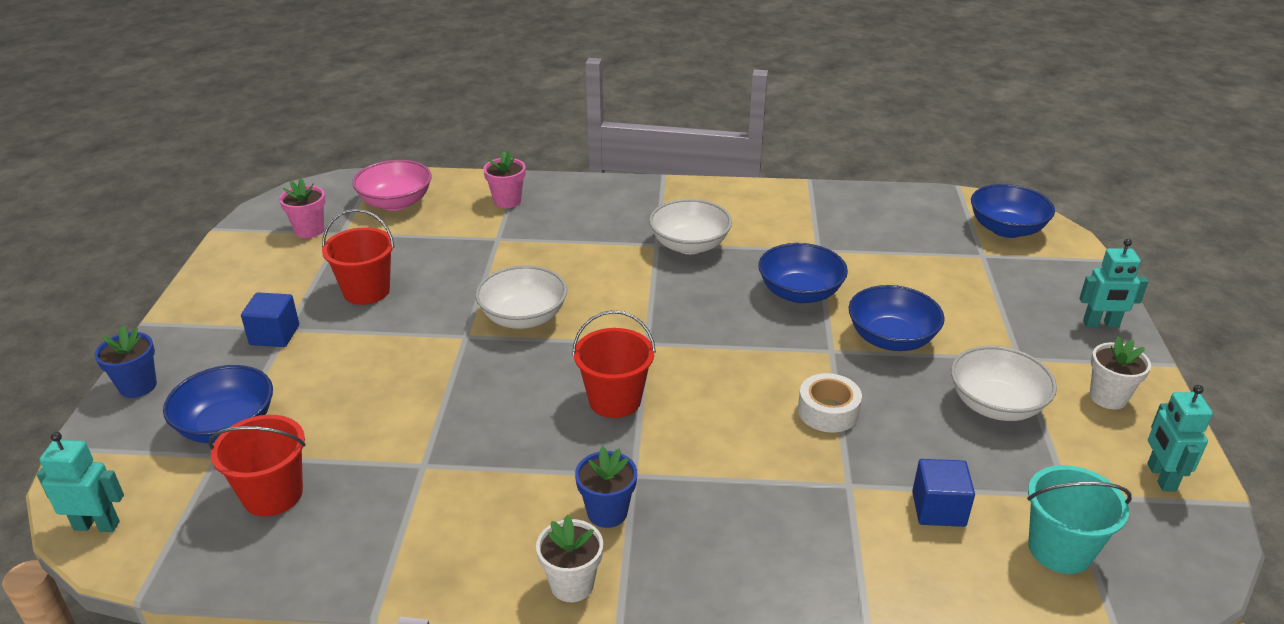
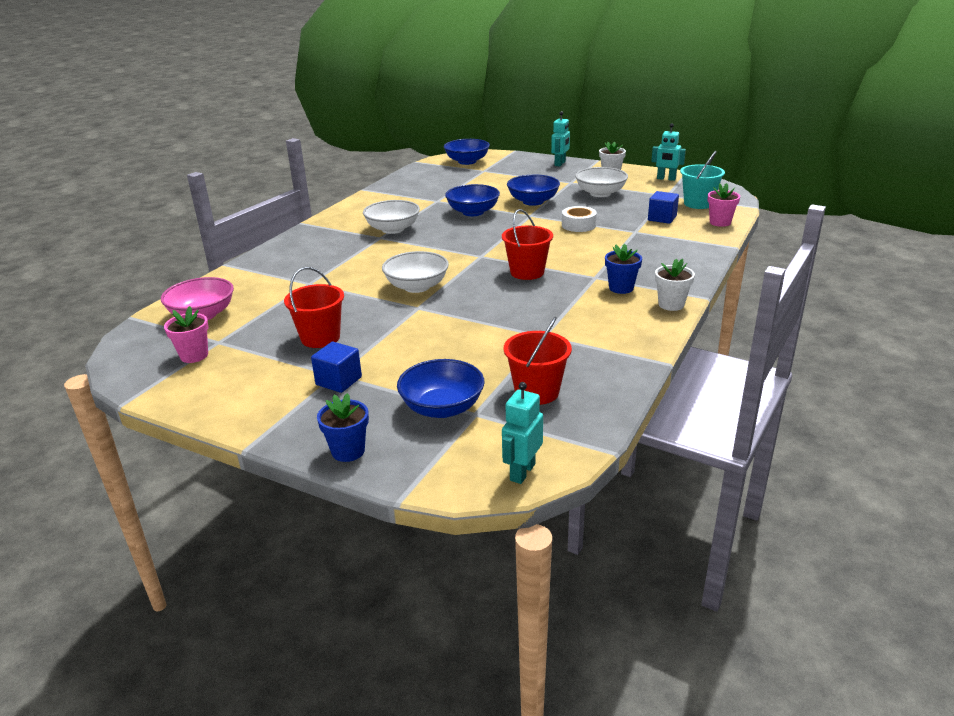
camera: 65 degrees left, 5 degrees down
(507, 201) = (262, 274): pink flower pot -> pink flower pot (720, 222)

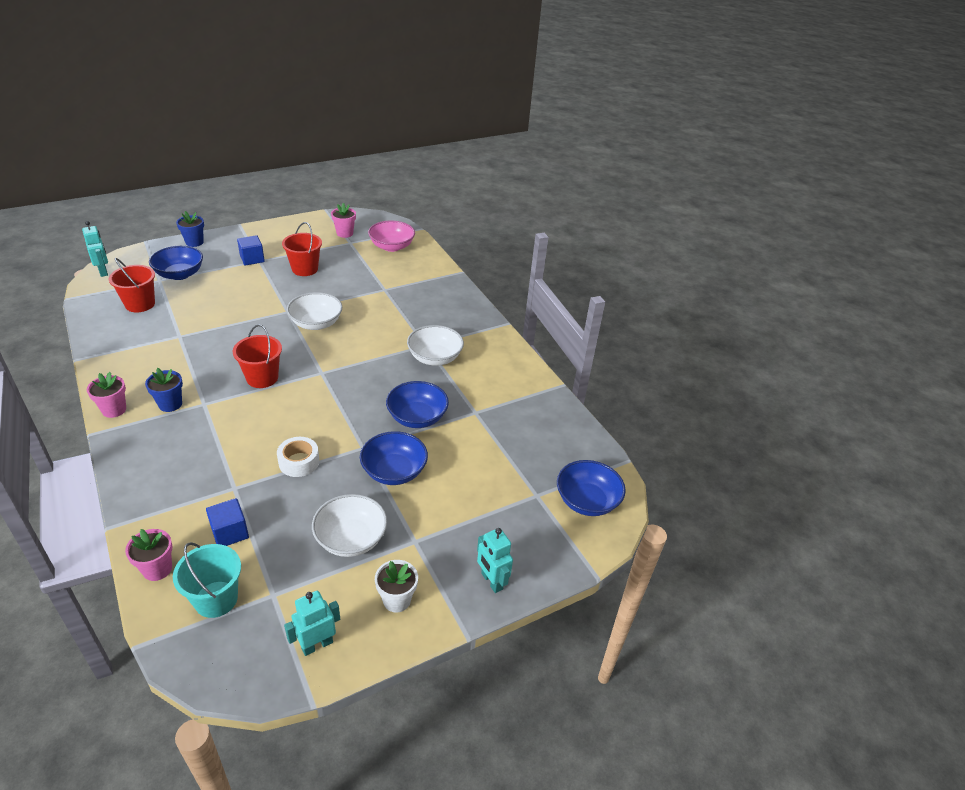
camera: 120 degrees right, 10 degrees up
(671, 304) = (114, 410): white flower pot -> pink flower pot

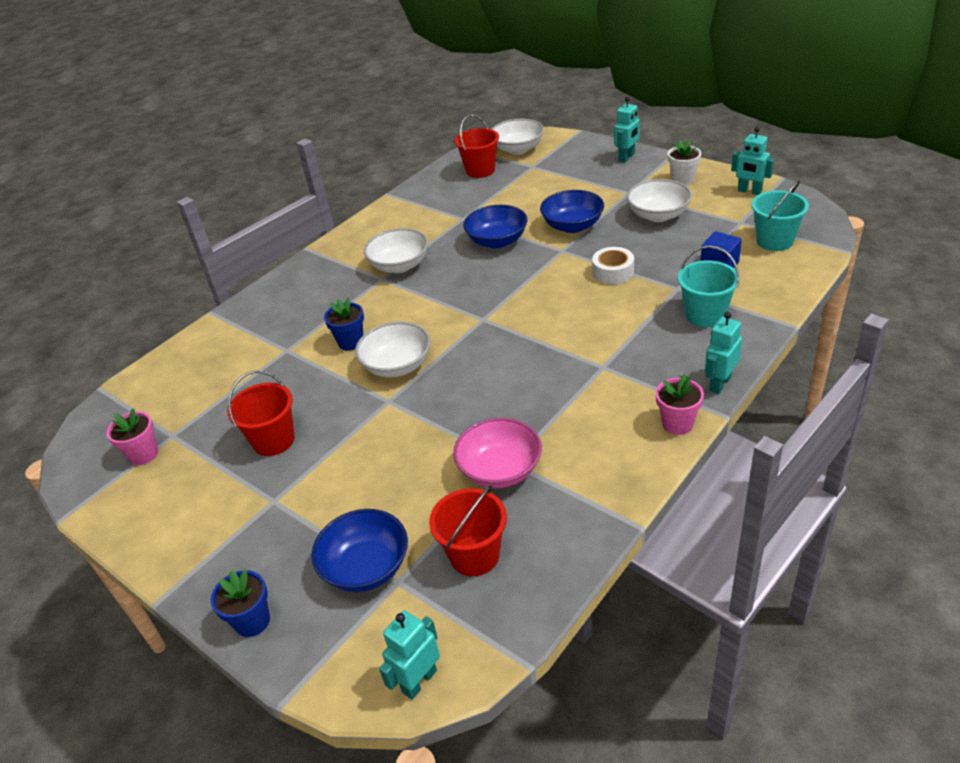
camera: 105 degrees left, 0 degrees up
(115, 448) = (719, 384): none -> turquoise robot
(157, 569) = (790, 278): pink flower pot -> none
(170, 404) = (627, 389): blue flower pot -> blue flower pot (351, 342)
(185, 484) = (705, 315): none -> turquoise bucket
(252, 259) = (273, 511): blue cube -> none
(262, 378) = (526, 351): red bucket -> red bucket (480, 170)
(392, 246) = (168, 391): pink bowl -> pink bowl (500, 470)
(587, 501) = (518, 149): blue bowl -> white bowl

